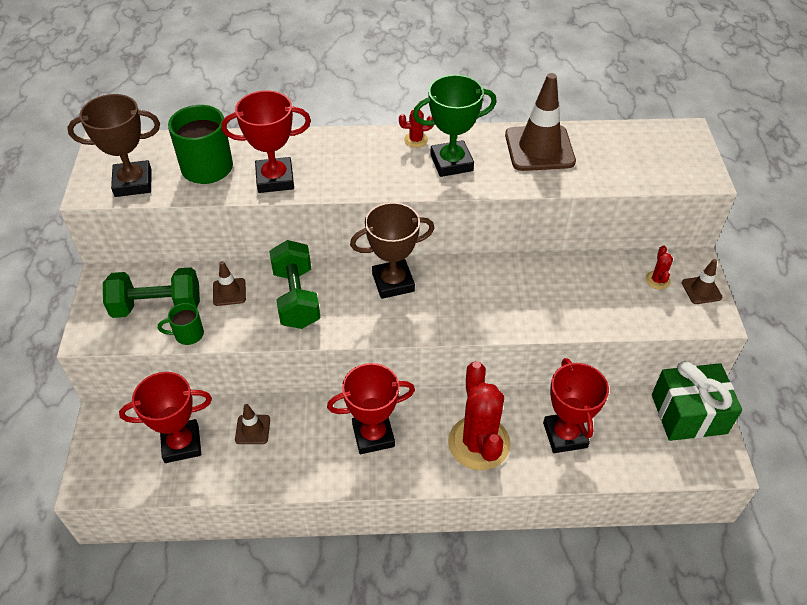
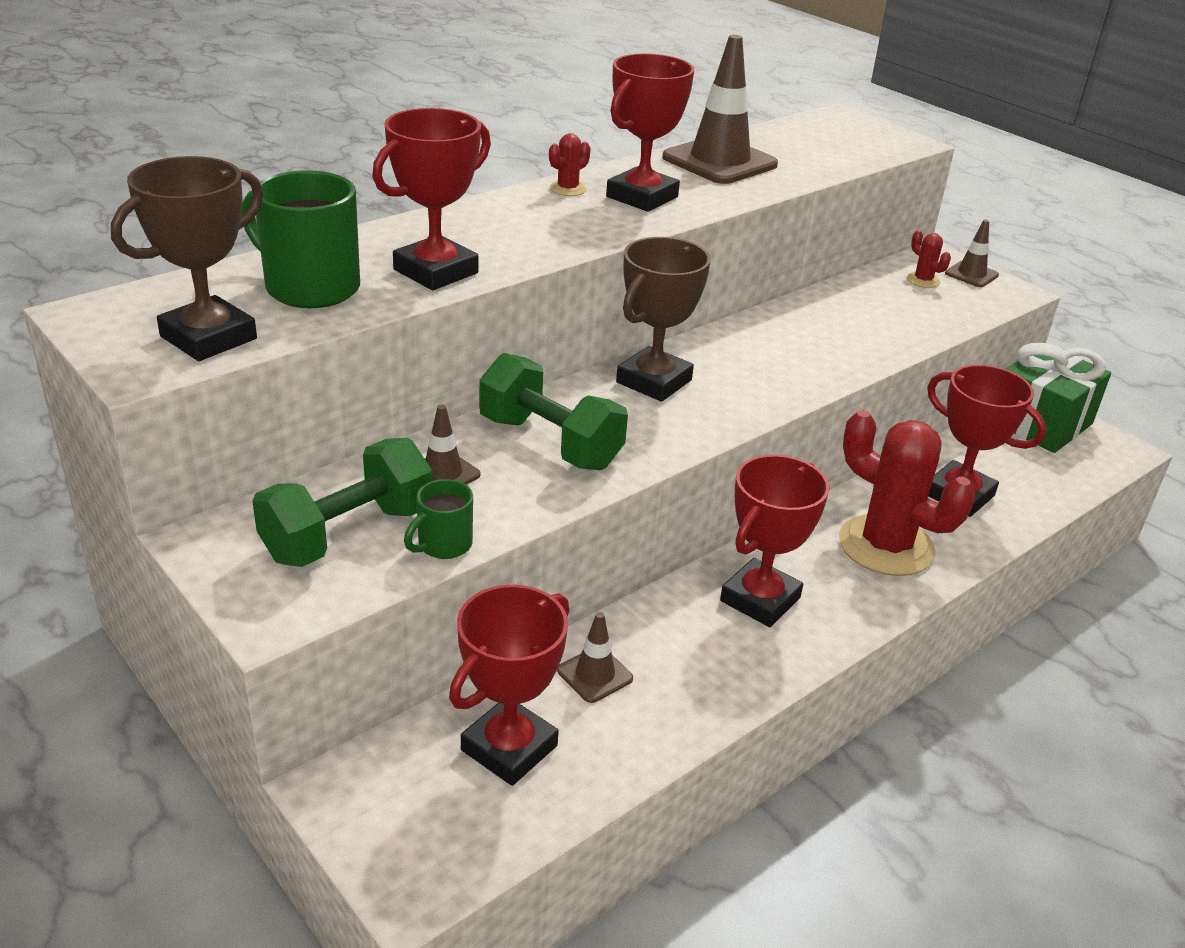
camera: 40 degrees left, 15 degrees down
(451, 163) = (642, 197): green trophy -> red trophy

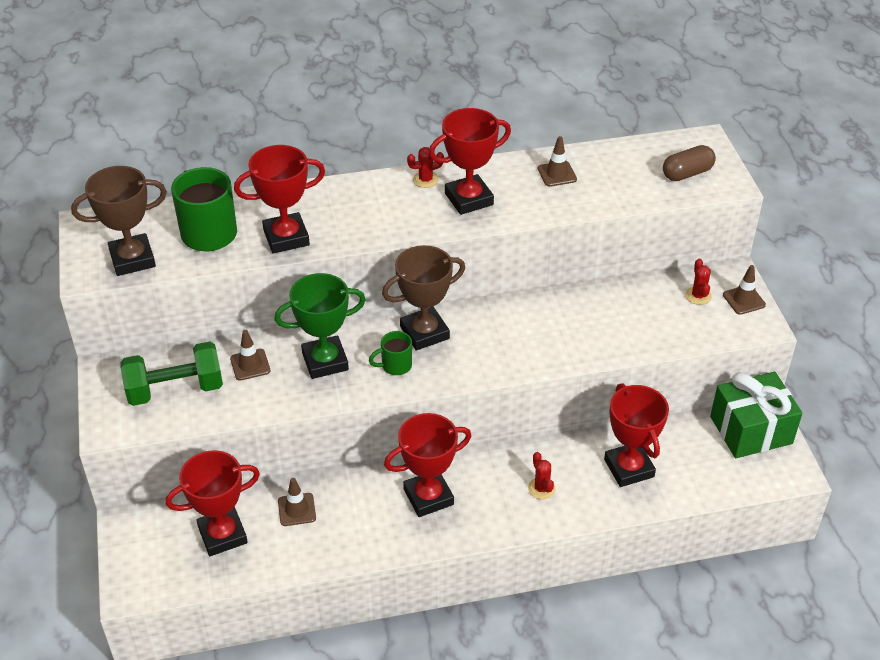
camera: 30 degrees right, 10 degrees up
(443, 545) = (217, 413): green mug -> green mug (395, 366)
(550, 443) = (325, 361): green dumbbell -> green trophy
(719, 161) = (557, 174): brown traffic cone -> brown traffic cone, size x0.50
(857, 141) = (687, 173): none -> brown capsule
(886, 546) = (541, 488): red cactus -> red cactus, size x0.41

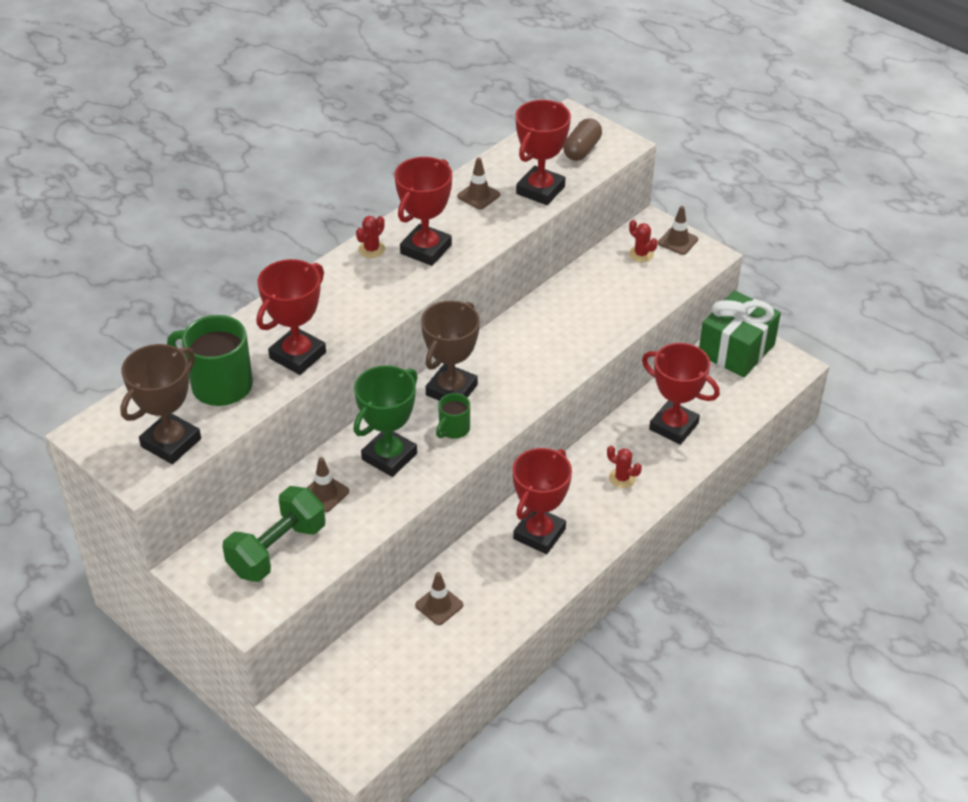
camera: 35 degrees left, 0 degrees up
(222, 535) = (394, 662): red trophy -> red trophy (540, 190)

